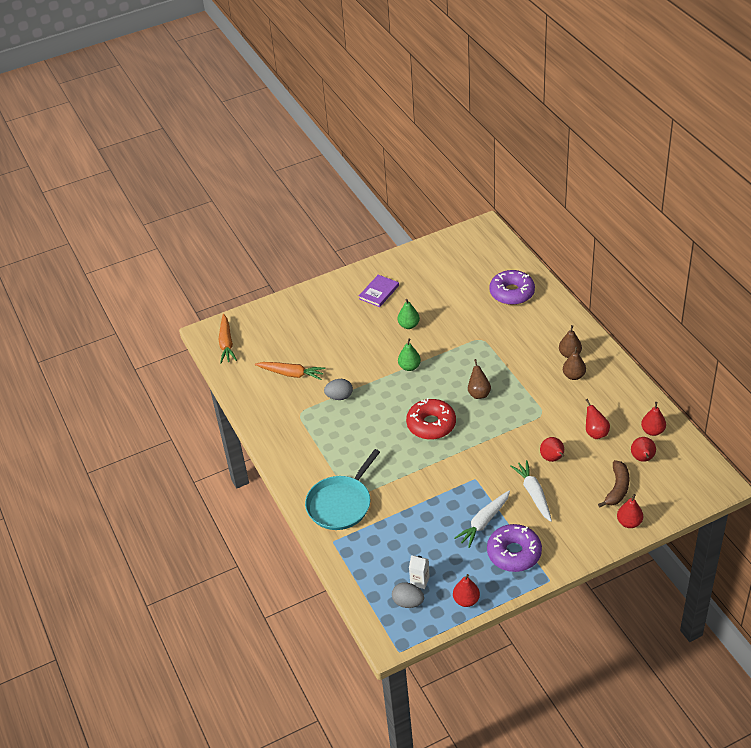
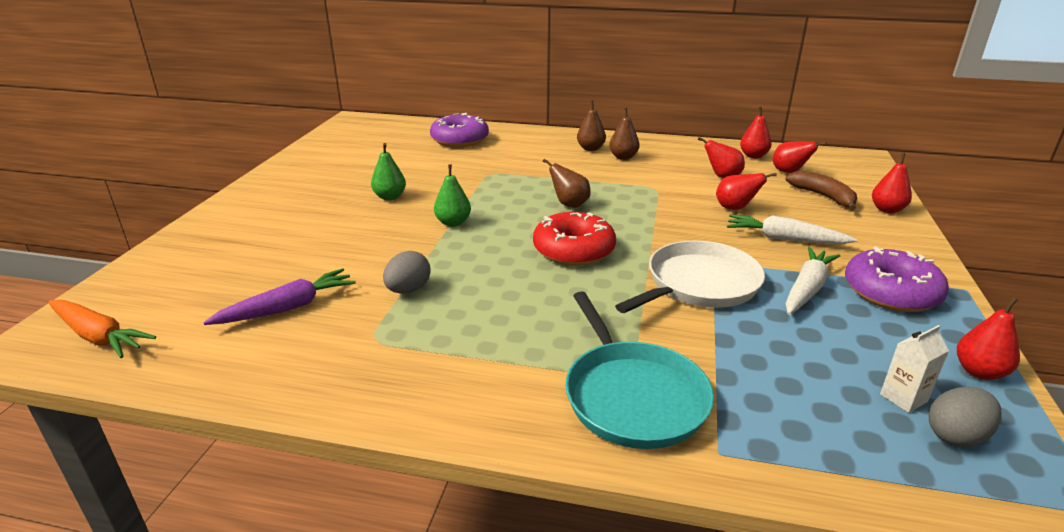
camera: 55 degrees left, 15 degrees down
(291, 374) = (288, 308): orange carrot -> purple carrot
(379, 292) = (304, 191): purple book -> none
(446, 483) = (699, 284): none -> white pan
(484, 522) = (807, 289): white carrot -> white carrot turned 135 degrees counterclockwise

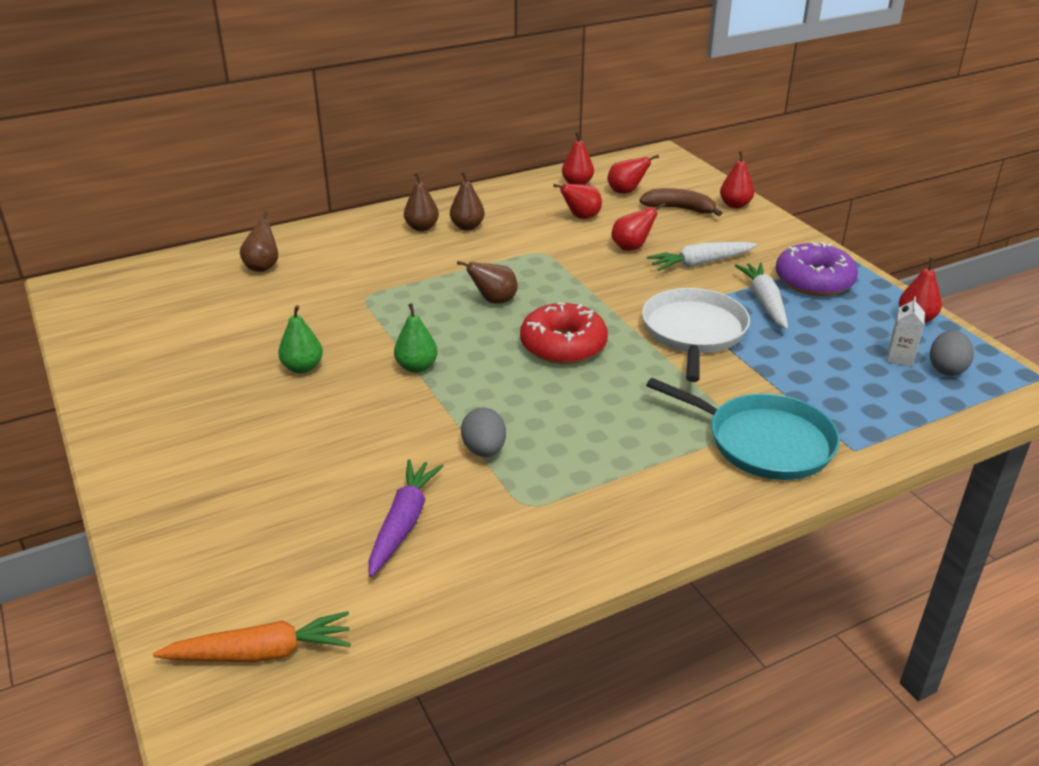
camera: 40 degrees left, 5 degrees up
(460, 140) = (263, 267): purple donut -> brown pear

